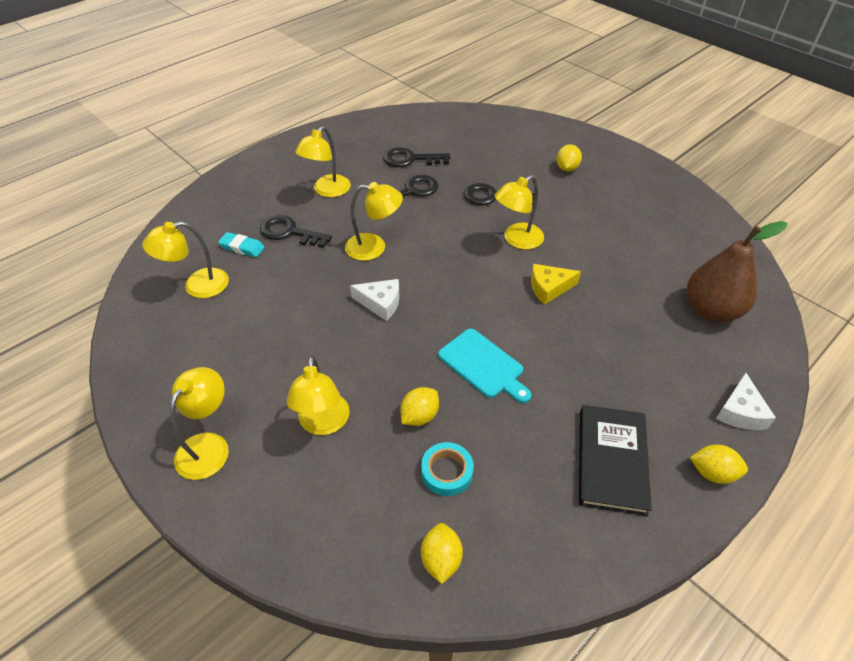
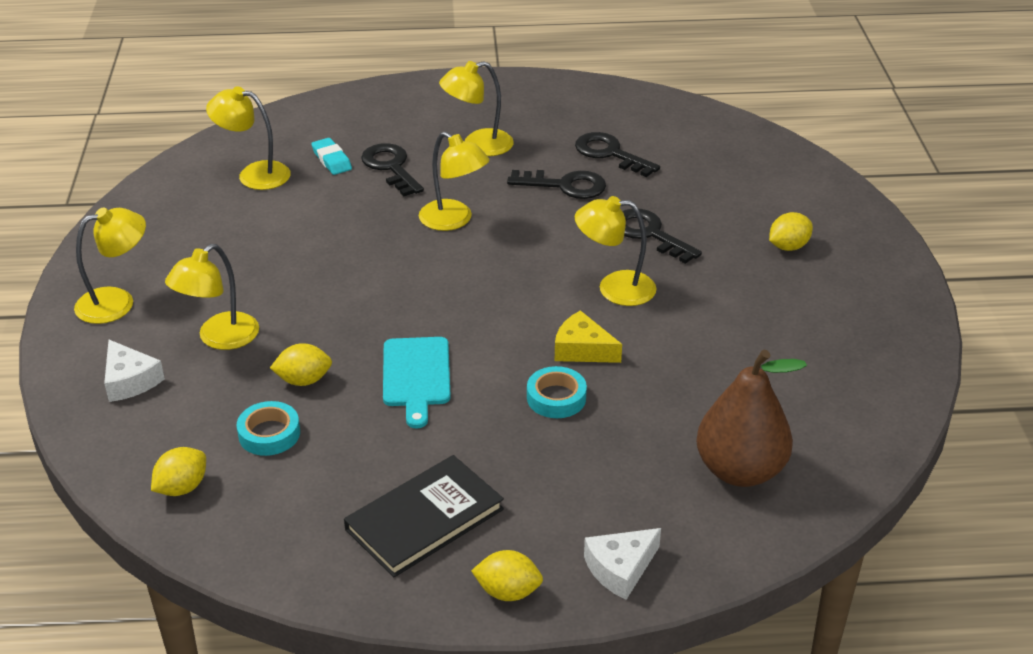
camera: 40 degrees right, 10 degrees down
(381, 303) = (393, 272): white cheese -> white cheese (130, 380)
(575, 327) = (556, 398): none -> turquoise tape
(712, 473) = (508, 592): yellow lemon -> yellow lemon turned 45 degrees counterclockwise

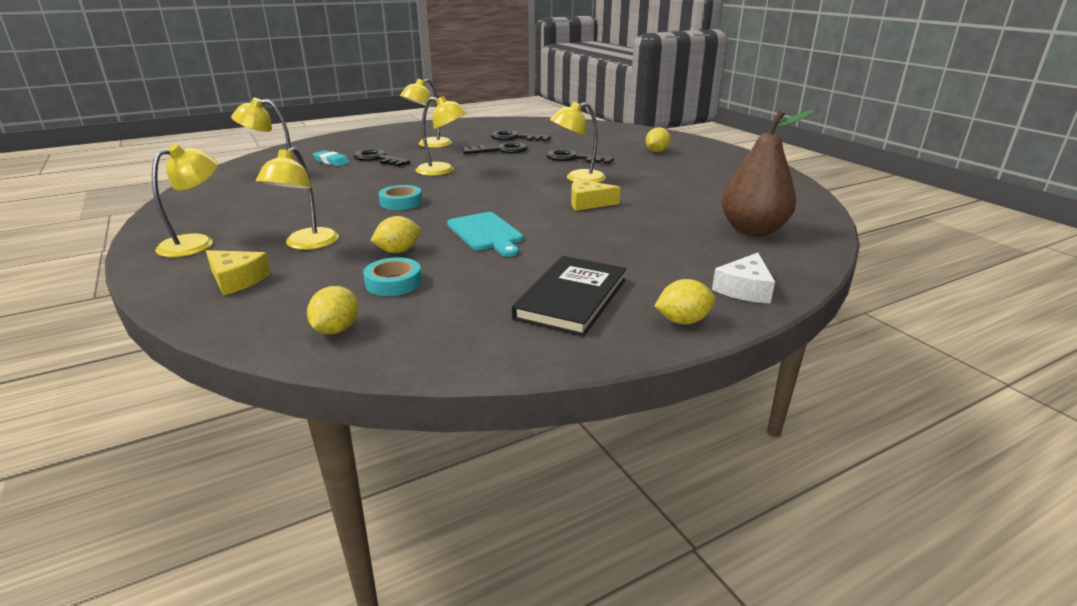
camera: 25 degrees left, 10 degrees down
(130, 380) = (237, 280): white cheese -> yellow cheese
(556, 398) = (596, 224): turquoise tape -> turquoise tape (401, 202)

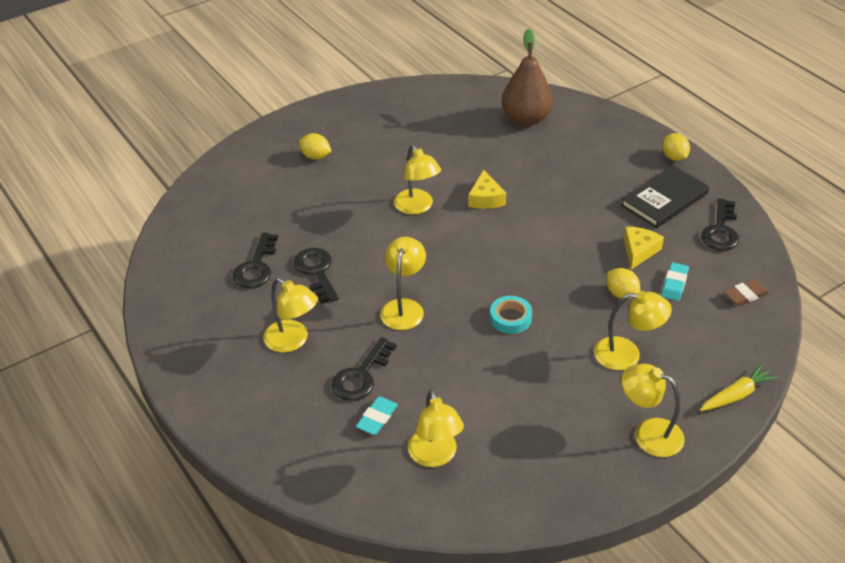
camera: 95 degrees left, 15 degrees up
(182, 294) = (736, 395): none -> yellow carrot
(237, 280) = (703, 372): yellow cheese -> yellow cheese (639, 251)
(336, 329) = (745, 295): yellow lemon -> brown eraser
(393, 282) = (674, 284): turquoise tape -> turquoise eraser
(486, 233) = (571, 250): turquoise cutting board -> none
(571, 299) = (664, 199): black book -> black book turned 60 degrees counterclockwise
(573, 158) = (346, 213): black key -> black key (721, 231)
(744, 289) = (624, 132): white cheese -> none

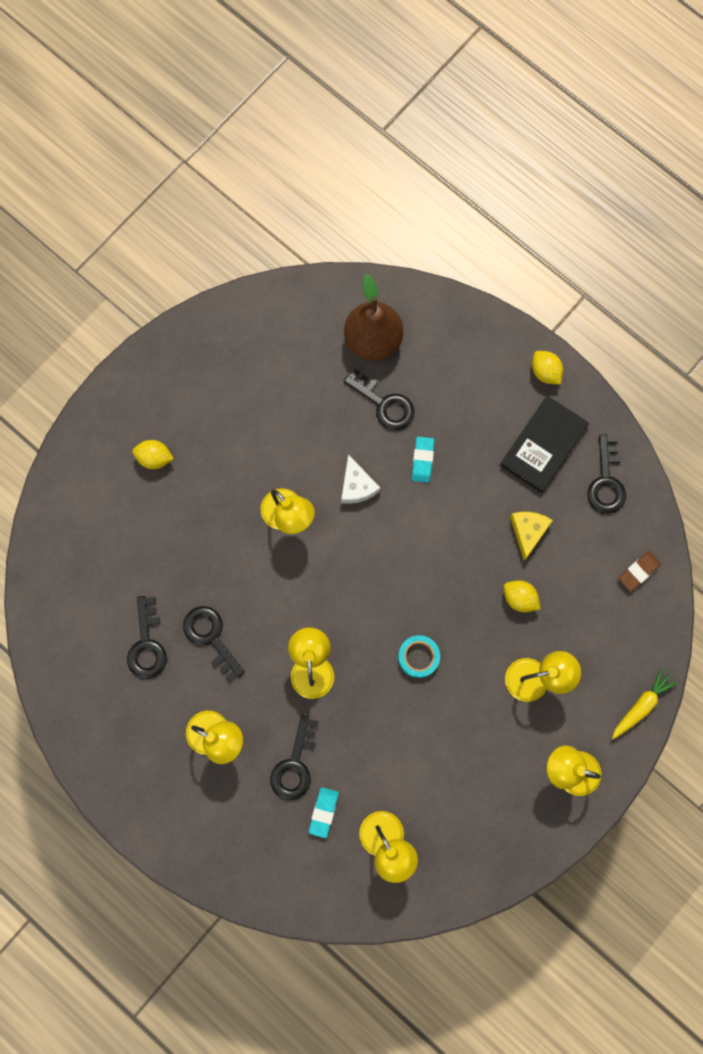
camera: 15 degrees left, 35 degrees up
(485, 198) = (357, 486): yellow cheese -> white cheese
(525, 155) = (384, 404): none -> black key
(674, 284) = (569, 572): turquoise eraser -> turquoise eraser (422, 460)

